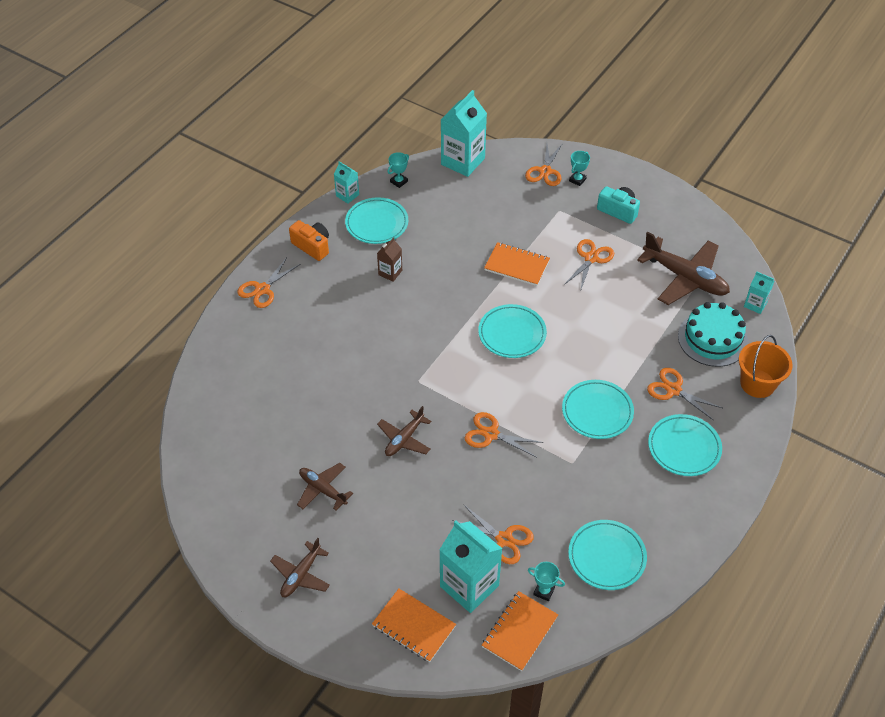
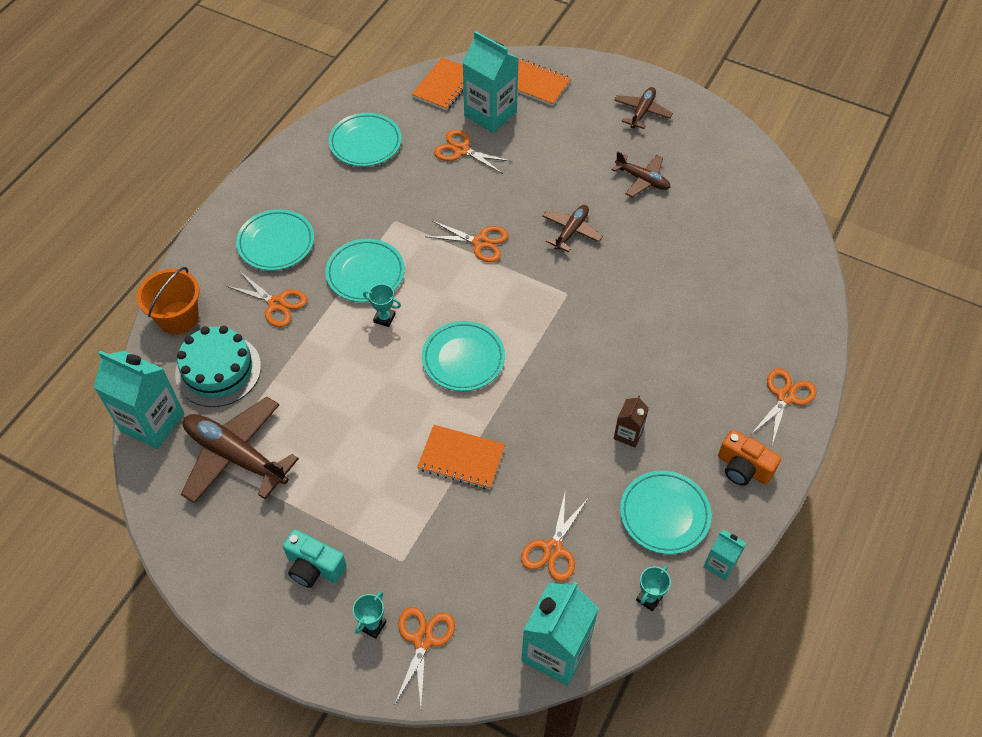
camera: 175 degrees right, 5 degrees up
(544, 591) = (423, 114): turquoise trophy -> turquoise trophy (384, 318)
(591, 258) = (360, 478): orange scissors -> orange scissors (553, 549)
(755, 304) = (152, 422): turquoise carton -> turquoise carton, size x1.98

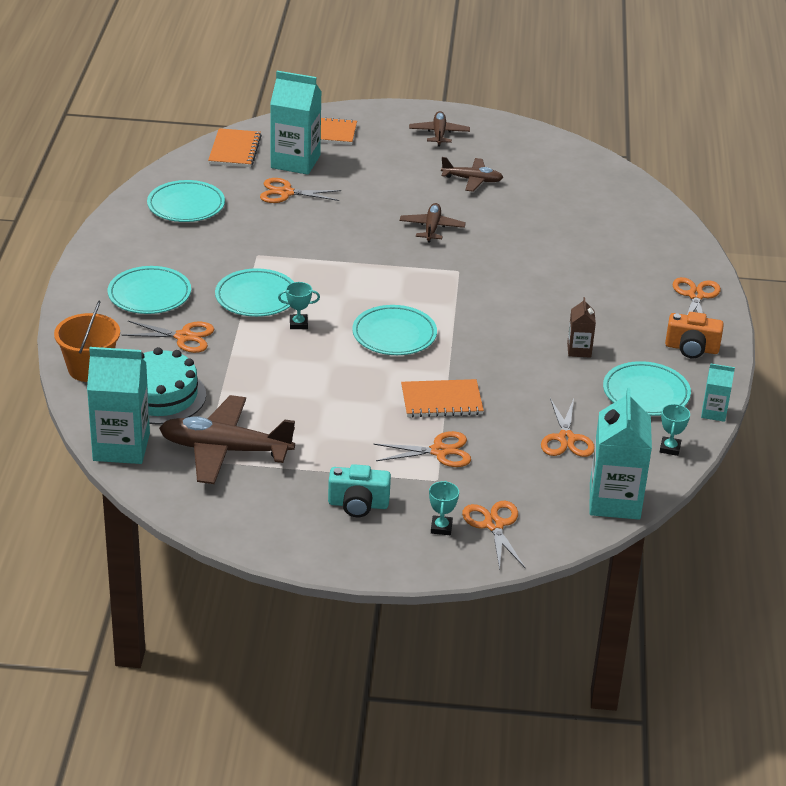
camera: 25 degrees left, 20 degrees down
(480, 242) = (352, 253): orange scissors -> orange scissors (439, 451)

